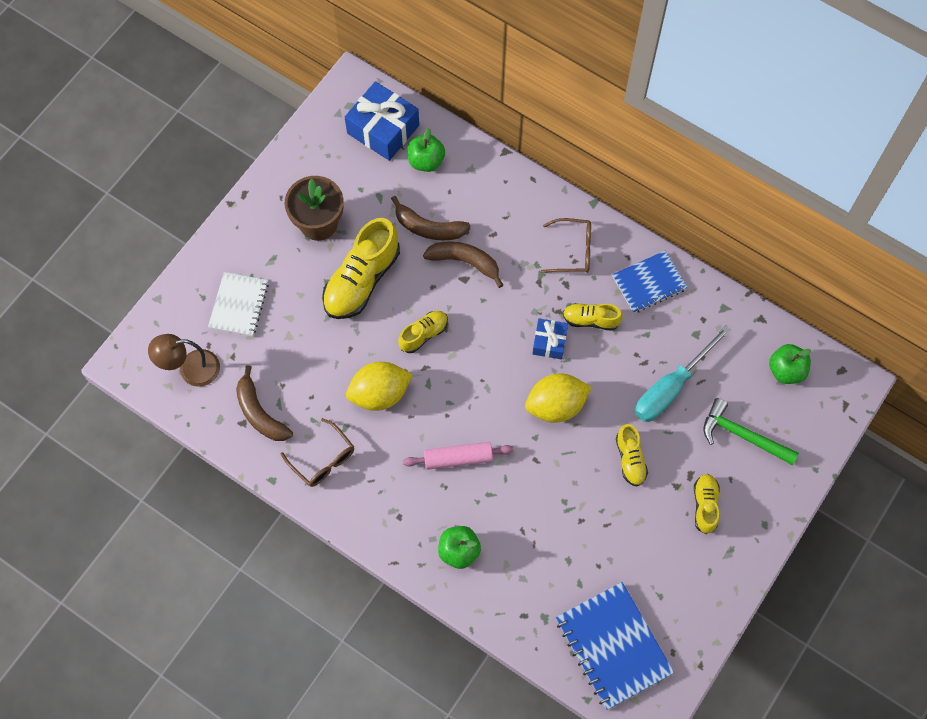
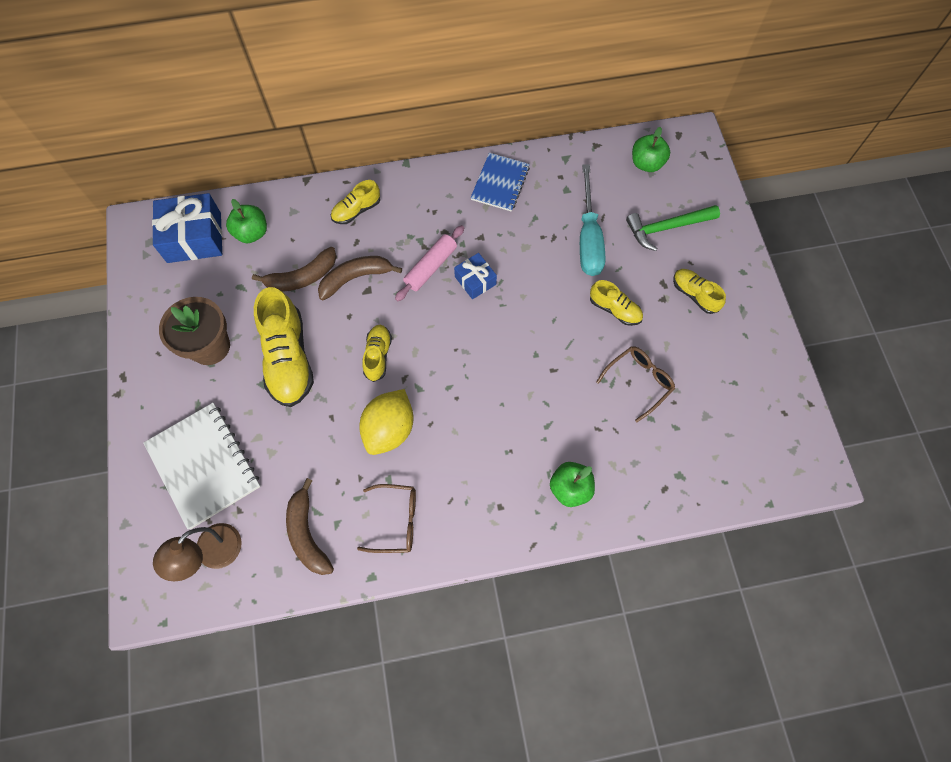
camera: 45 degrees left, 0 degrees up
(239, 305) = (204, 465): white notebook -> white notebook, size x1.54
(260, 413) = (307, 534): brown banana -> brown banana turned 60 degrees clockwise
(458, 458) = (497, 421): pink rolling pin -> pink rolling pin (431, 267)
(556, 405) = (526, 319): yellow lemon -> none
(573, 251) = (426, 205): brown glasses -> brown glasses (639, 381)
(591, 320) = (487, 241): yellow shoe -> yellow shoe (356, 210)
(613, 646) = (744, 448): blue notebook -> none

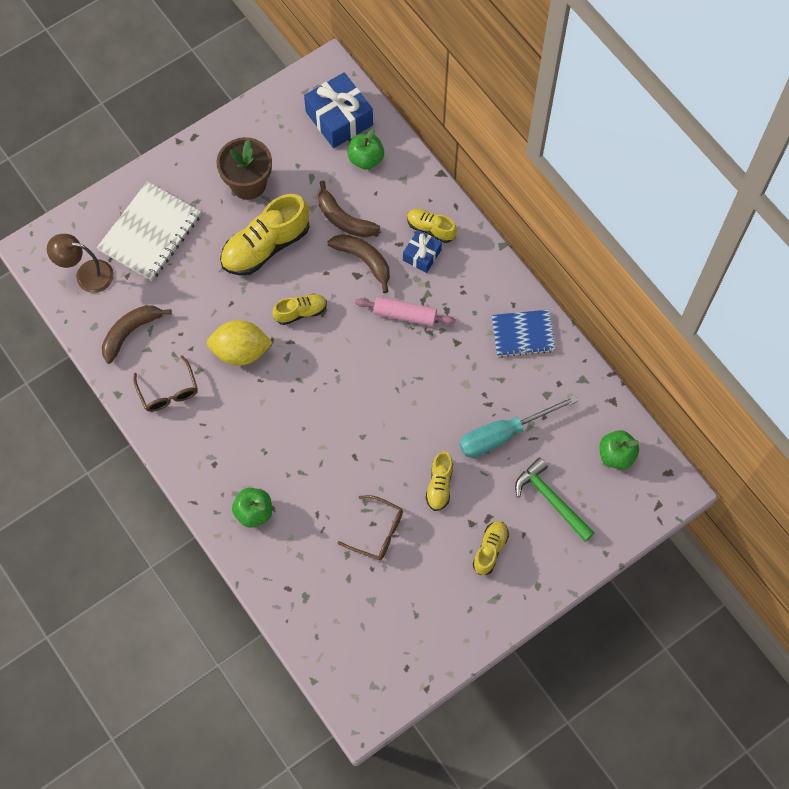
camera: 65 degrees right, 0 degrees up
(475, 280) = (410, 357): blue gift -> blue gift (422, 255)

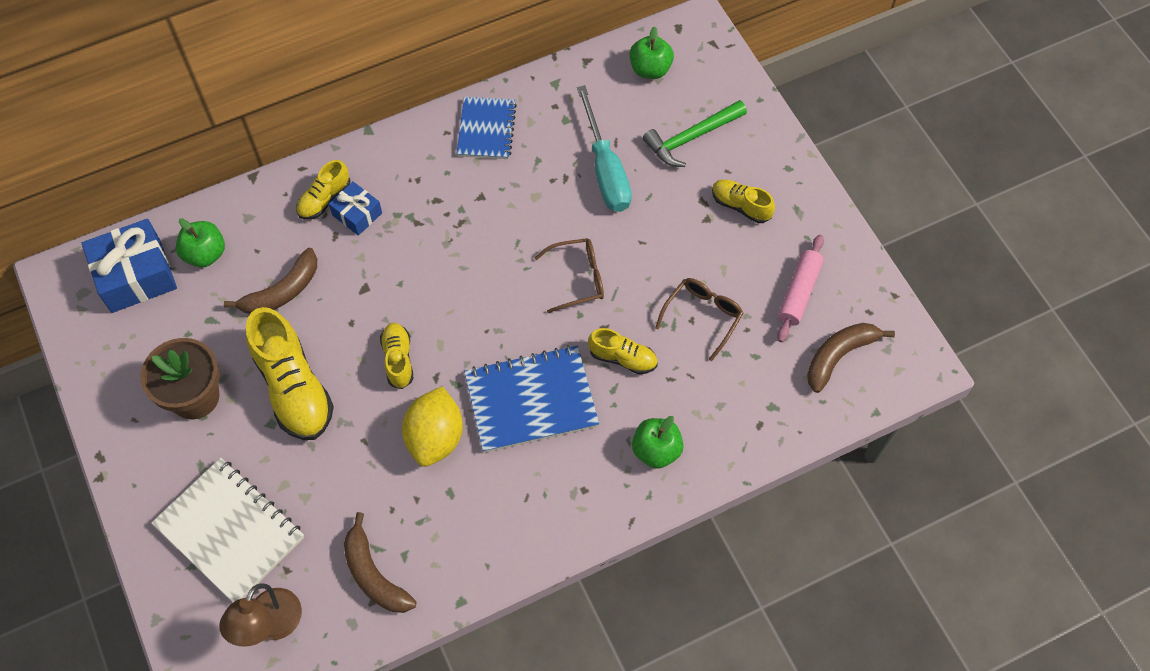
camera: 80 degrees left, 5 degrees down
(168, 391) = (471, 534): brown glasses -> brown glasses (578, 278)
(281, 413) = (531, 400): none -> blue notebook
(364, 260) = (346, 277): brown banana -> brown banana (839, 356)
(405, 315) = (431, 244): pink rolling pin -> pink rolling pin (799, 292)
(439, 485) = (655, 243): yellow shoe -> yellow shoe (623, 358)

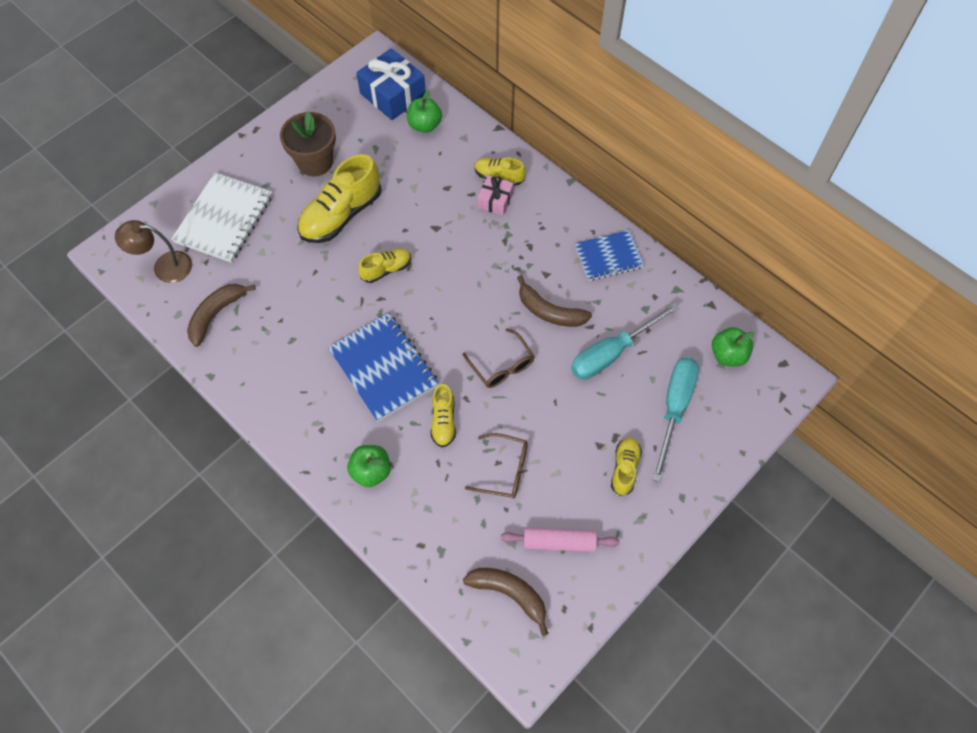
camera: 70 degrees right, 0 degrees up
(282, 291) = (413, 180): brown banana -> brown banana (549, 311)
(357, 214) = (495, 200): blue gift -> pink gift
(435, 437) = (332, 315): yellow lemon -> none
(691, 138) = (674, 408): green hammer -> turquoise screwdriver

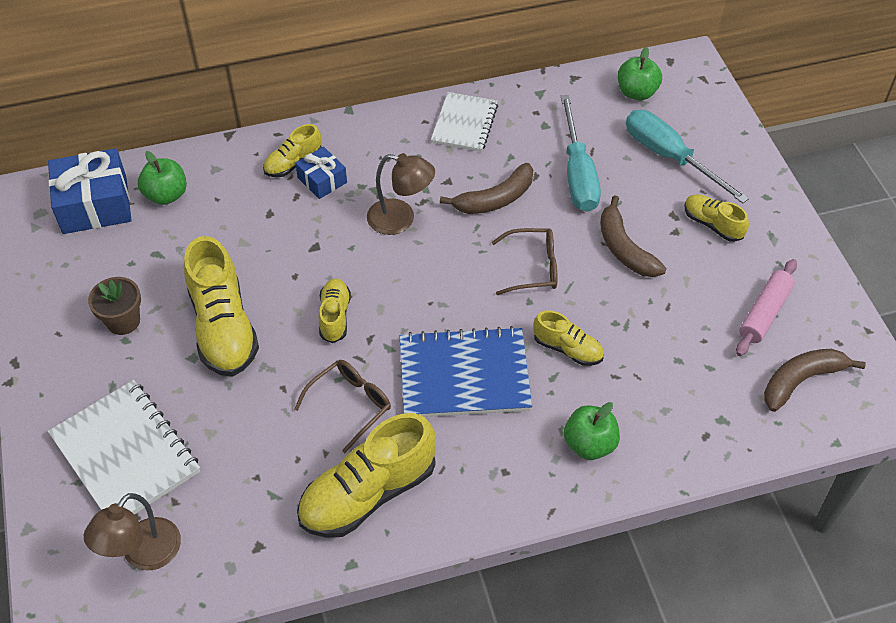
camera: 60 degrees left, 10 degrees down
(216, 314) = (264, 521): brown banana -> brown banana (624, 248)
(264, 359) = (368, 493): none -> yellow shoe
(315, 162) = (123, 321): brown flower pot -> brown flower pot, size x0.66
(492, 264) = (400, 219): none -> brown lamp
(495, 200) = (322, 180): pink gift -> blue gift
(504, 470) = (658, 321): brown glasses -> brown glasses (350, 404)
(608, 257) = (464, 124): blue notebook -> white notebook

